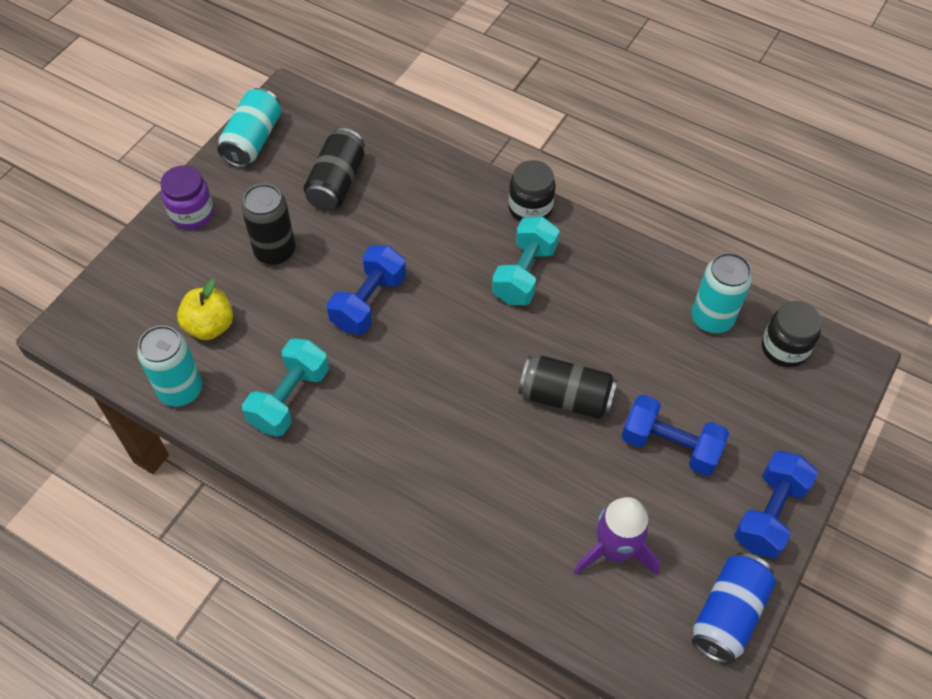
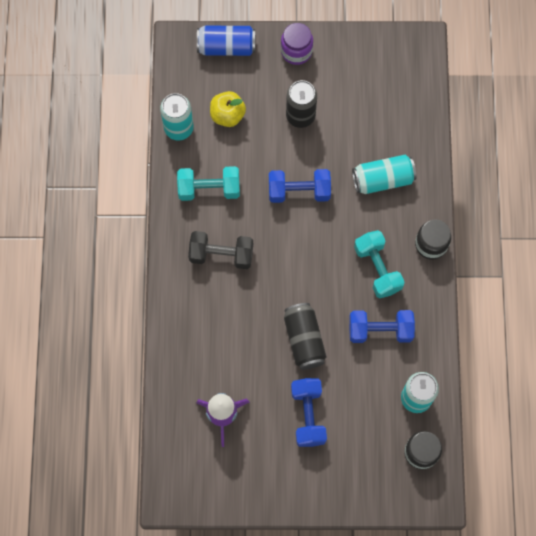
camera: 60 degrees right, 15 degrees up
(252, 140) = (374, 47): turquoise can -> turquoise can (383, 179)
(337, 183) = (374, 117): black can -> none
(388, 431) = (221, 254): none -> black dumbbell
(524, 274) = (377, 268): turquoise dumbbell -> turquoise dumbbell turned 75 degrees clockwise
(728, 614) = (221, 495): blue can -> blue can (226, 47)
(769, 514) = (297, 492): blue dumbbell -> blue dumbbell (380, 330)

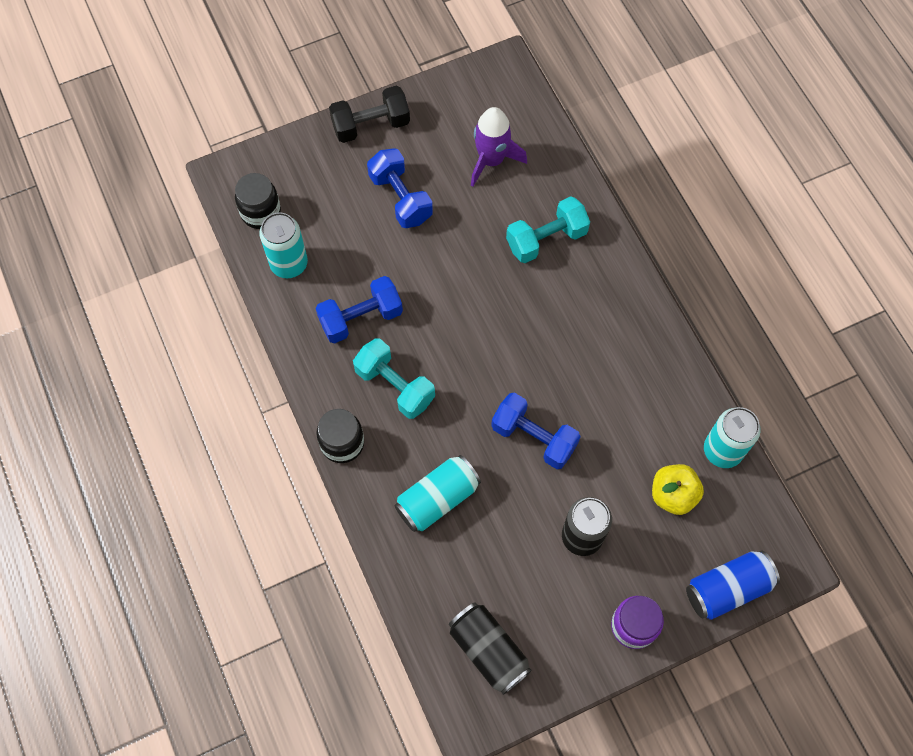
camera: 155 degrees right, 5 degrees down
(209, 189) = (642, 392): turquoise dumbbell -> turquoise dumbbell (546, 239)
(221, 254) = (585, 323): black dumbbell -> black dumbbell (371, 125)
(299, 191) = (534, 437): blue dumbbell -> blue dumbbell turned 60 degrees clockwise
(304, 339) = (442, 272): black can -> black can (488, 650)

